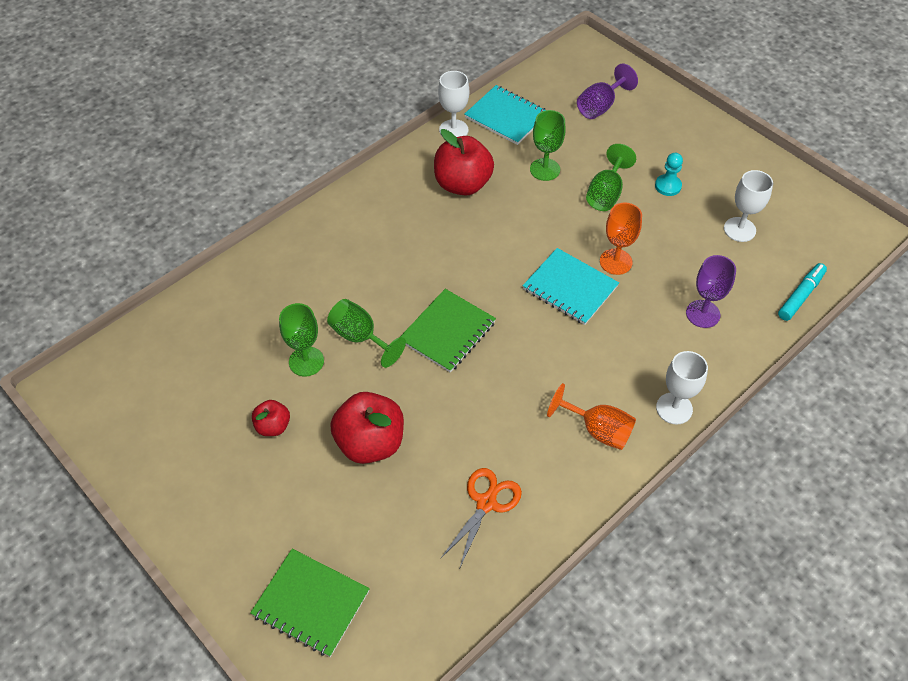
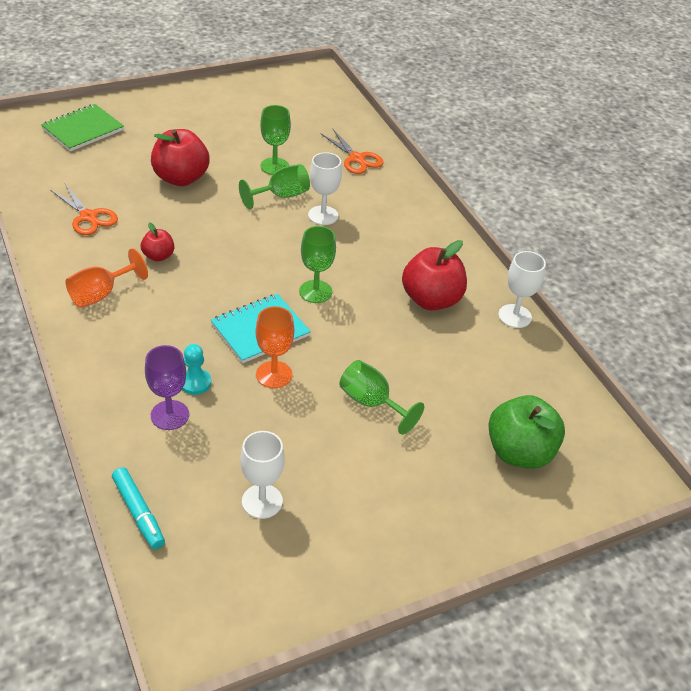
camera: 105 degrees right, 10 degrees down
(258, 292) = (356, 158): none -> orange scissors
(273, 426) = (227, 141): red apple -> red apple (158, 256)
(448, 332) = (257, 241): green notebook -> none
(506, 116) = (524, 363): turquoise notebook -> none
(545, 169) = (429, 366): green goblet -> green goblet (315, 291)
(600, 106) = (519, 452): purple goblet -> green apple
(668, 186) = (360, 462): turquoise pawn -> turquoise pawn (195, 382)
(674, 408) = (84, 349): white goblet -> white goblet (323, 215)

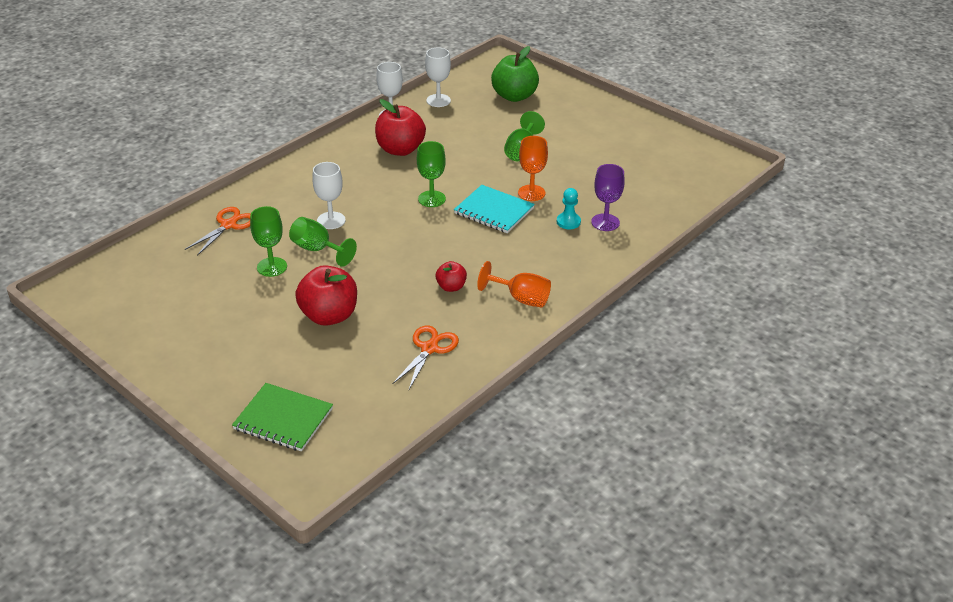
camera: 110 degrees left, 5 degrees down
(138, 512) = (685, 208): turquoise marker -> none
(262, 501) = (633, 169): white goblet -> white goblet (438, 100)

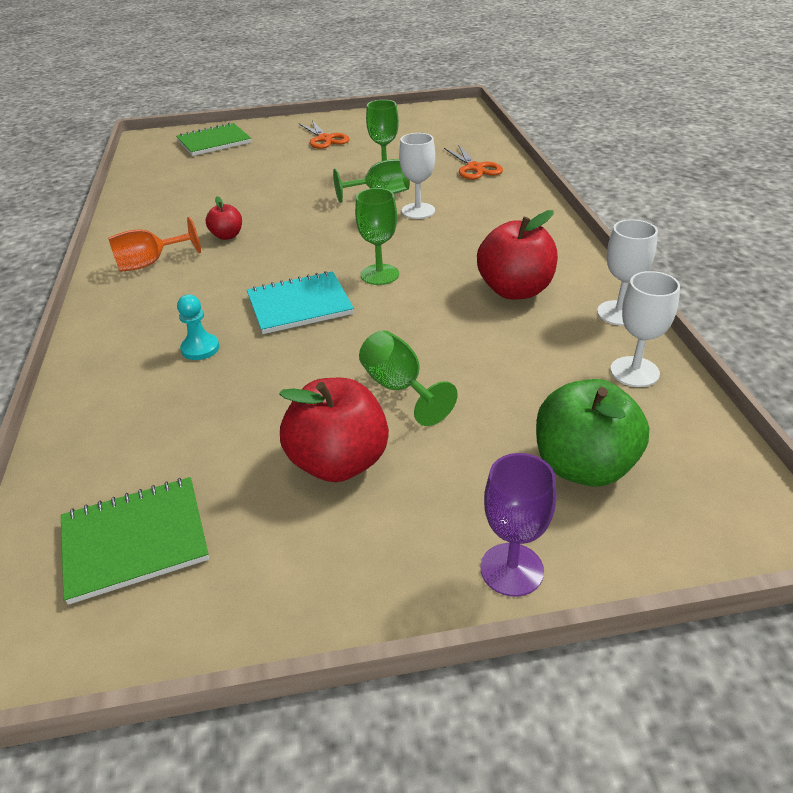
camera: 130 degrees right, 0 degrees up
(329, 316) = (285, 178): red apple -> red apple (339, 462)
(429, 348) = (178, 203): orange scissors -> orange scissors (325, 139)
(531, 193) = (293, 348): orange goblet -> none
(605, 222) = (153, 377): purple goblet -> purple goblet (511, 569)
(677, 169) = (135, 540): none -> green notebook

